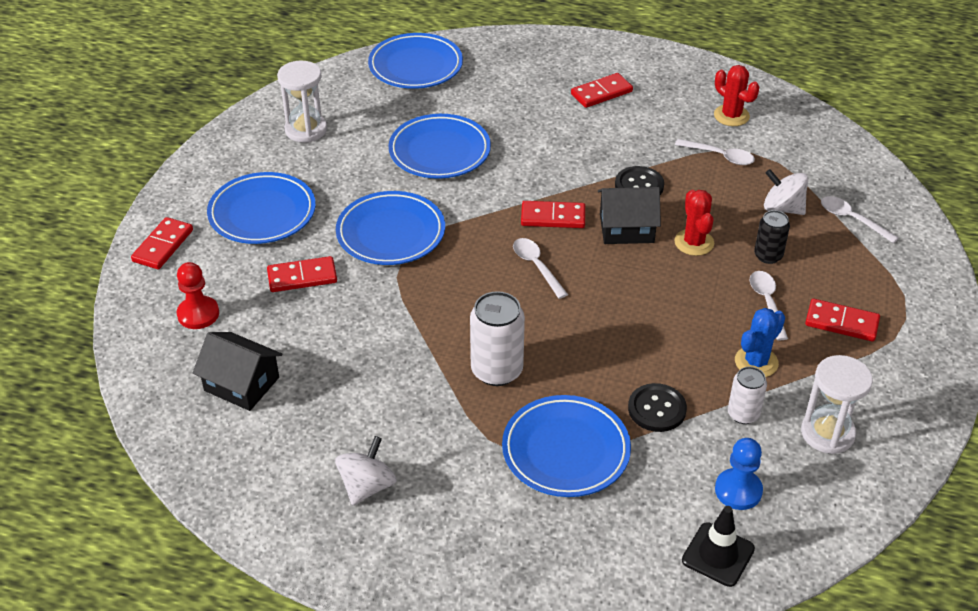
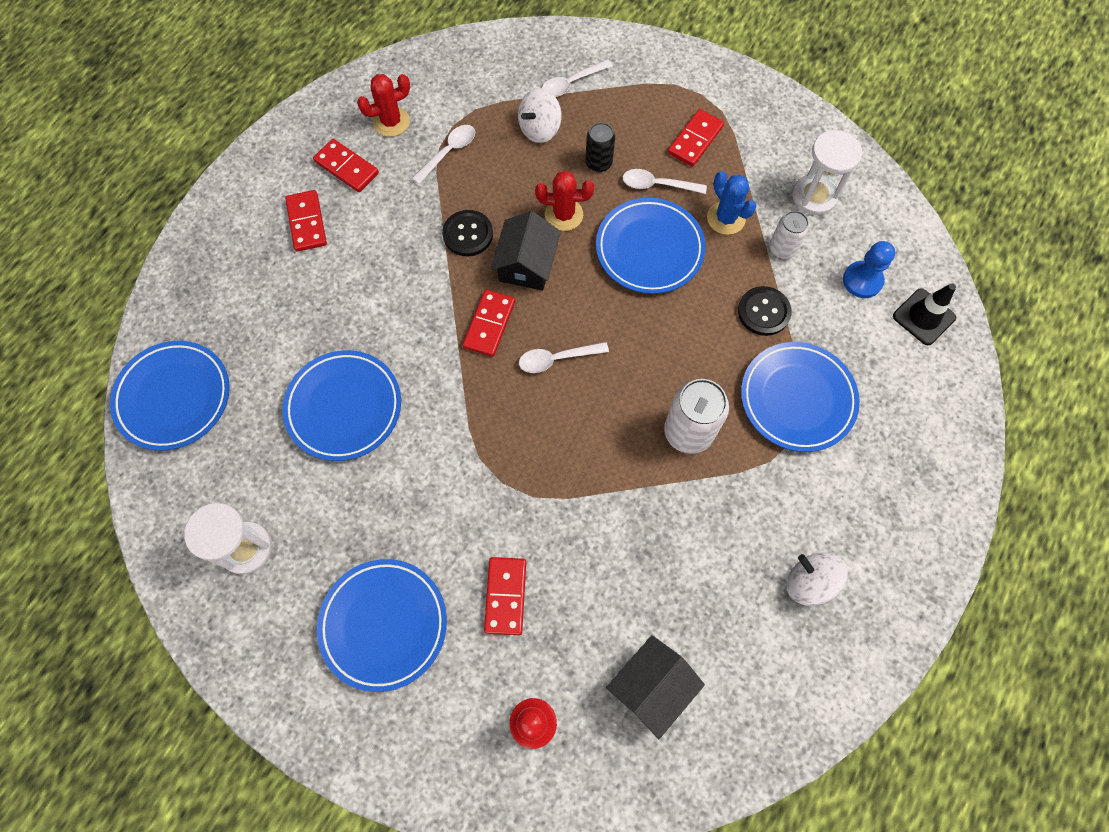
camera: 75 degrees left, 25 degrees up
(163, 246) = (403, 754): red domino -> red domino (346, 168)
(391, 233) = (463, 488): blue plate -> blue plate (649, 249)

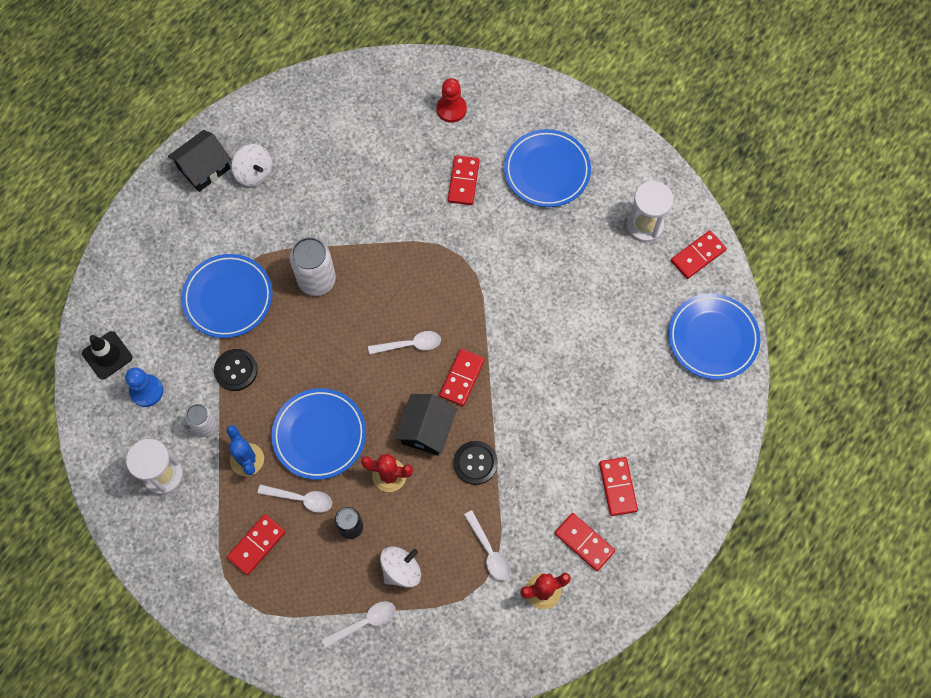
camera: 175 degrees left, 0 degrees up
(177, 509) = (698, 255): none -> red domino
(344, 407) = (579, 320): blue plate -> none
(448, 152) = (489, 551): white spoon -> white spoon turned 75 degrees counterclockwise
(651, 687) = (373, 122): black house -> black house (204, 168)

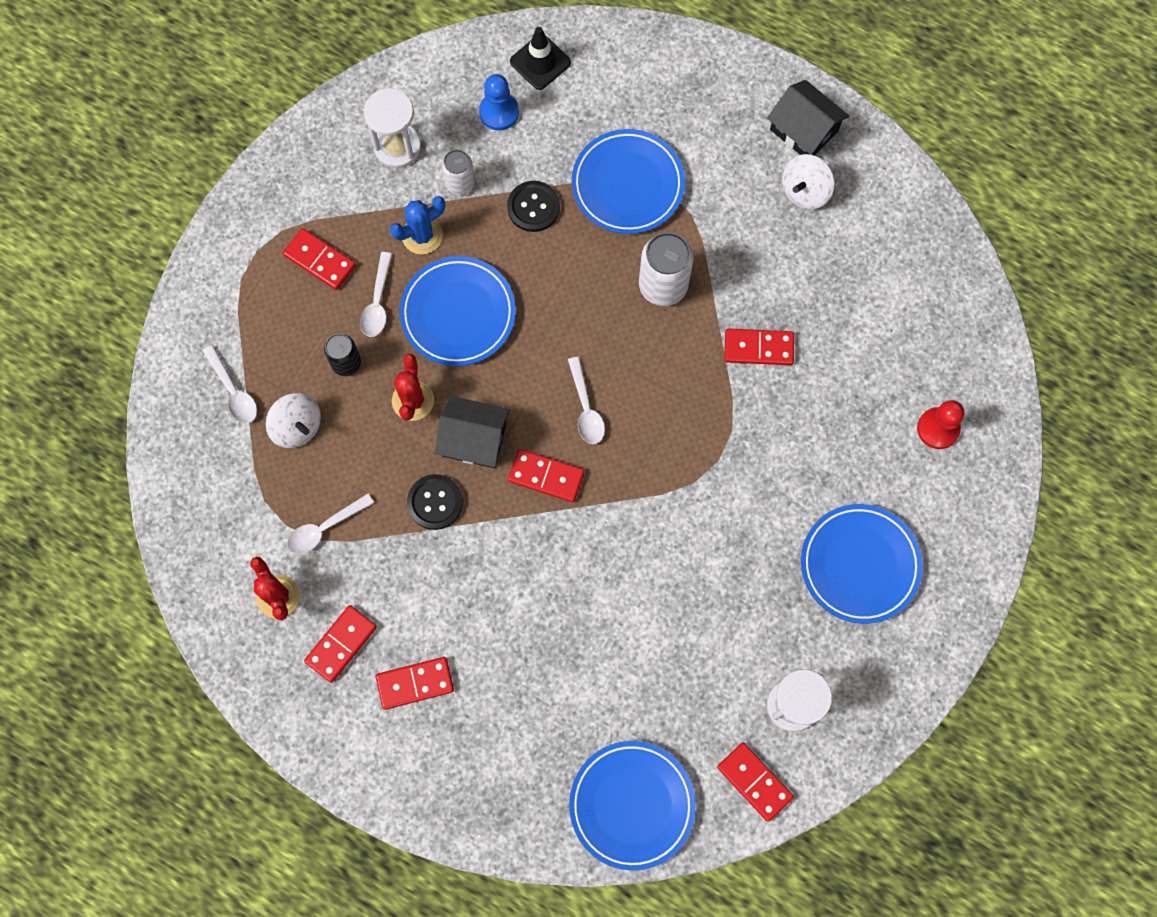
camera: 85 degrees right, 5 degrees up
(463, 181) = (828, 454): red domino -> red domino (758, 348)

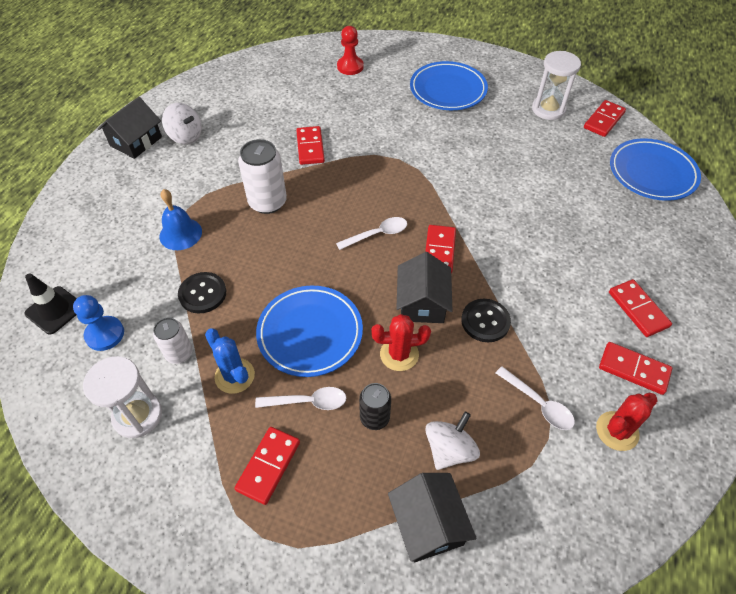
camera: 100 degrees left, 20 degrees down
(233, 391) = (428, 524): white spoon -> black house
(627, 185) = (180, 234): blue plate -> blue bell

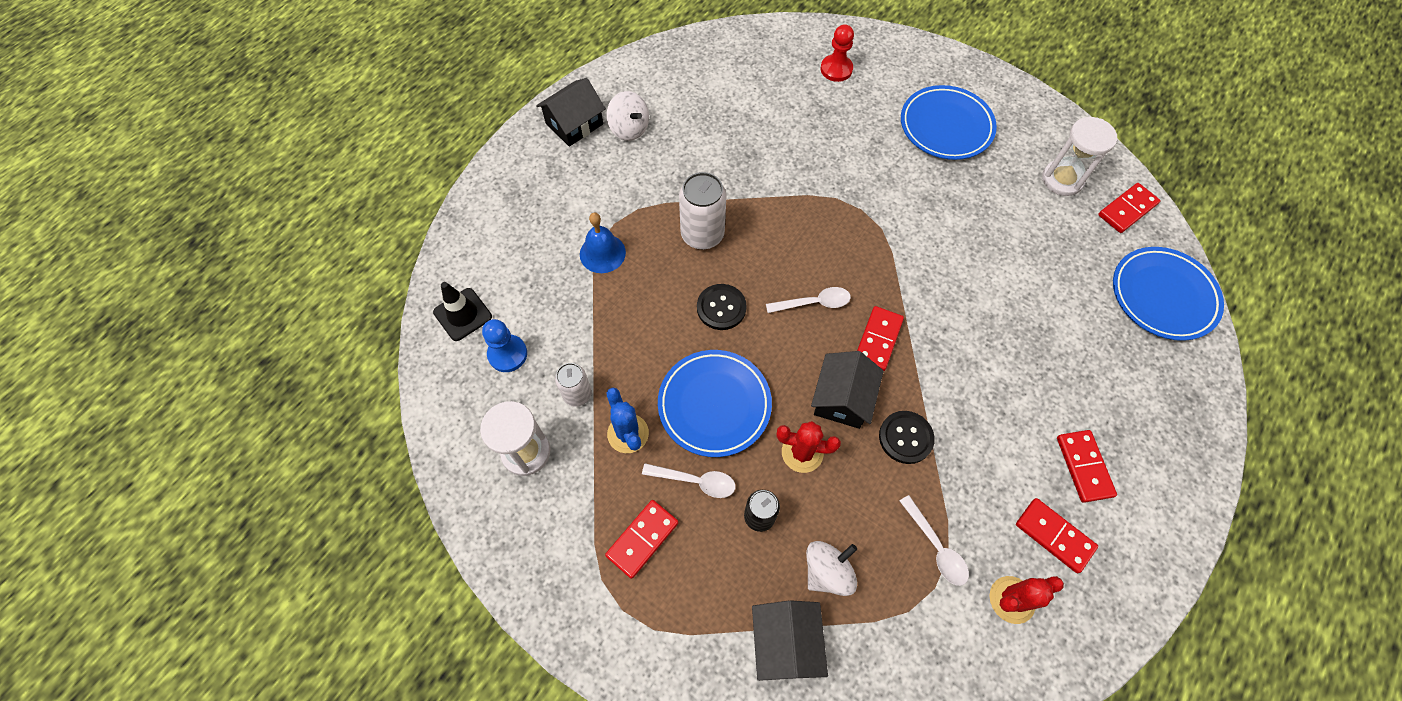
camera: 15 degrees right, 10 degrees up
(202, 293) = (612, 331): black button -> black button (721, 308)
(310, 147) = (764, 173): red domino -> none

